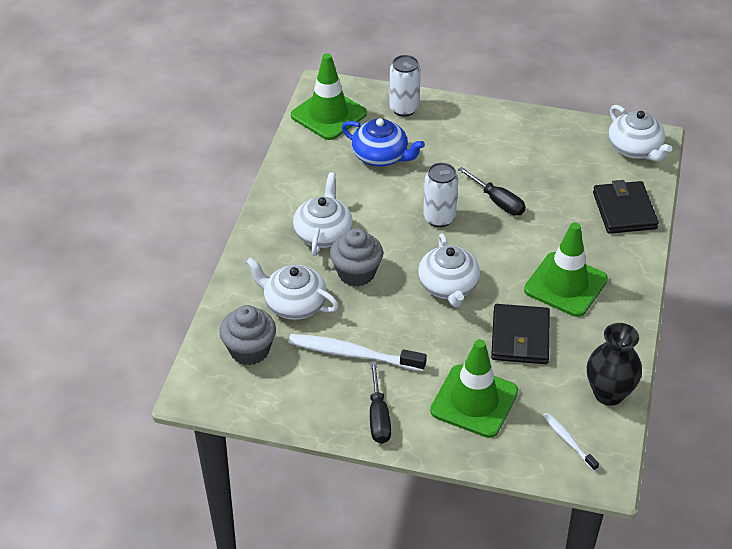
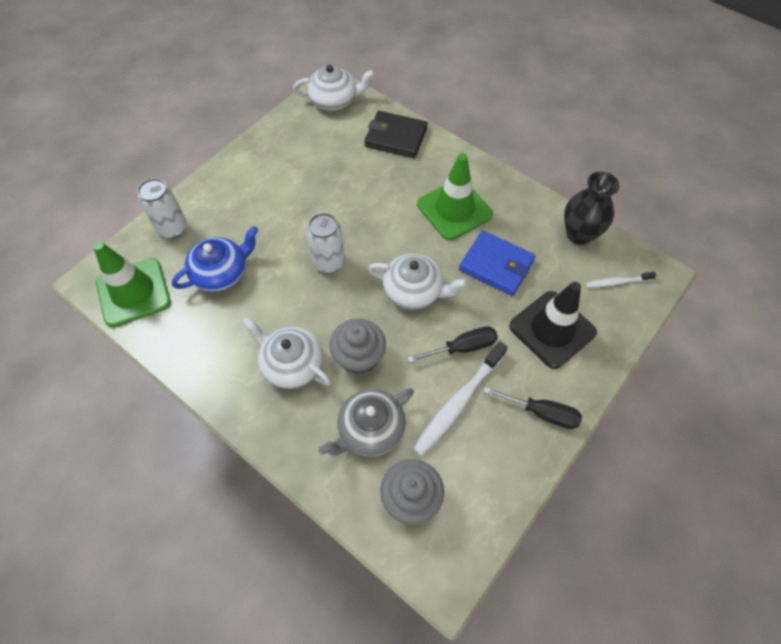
camera: 65 degrees left, 15 degrees up
(294, 304) = (370, 429): white teapot -> grey teapot
(474, 401) = (552, 329): green traffic cone -> black traffic cone
(497, 201) = (335, 212): black screwdriver -> black screwdriver (462, 347)
(520, 337) = (496, 265): black wallet -> blue wallet

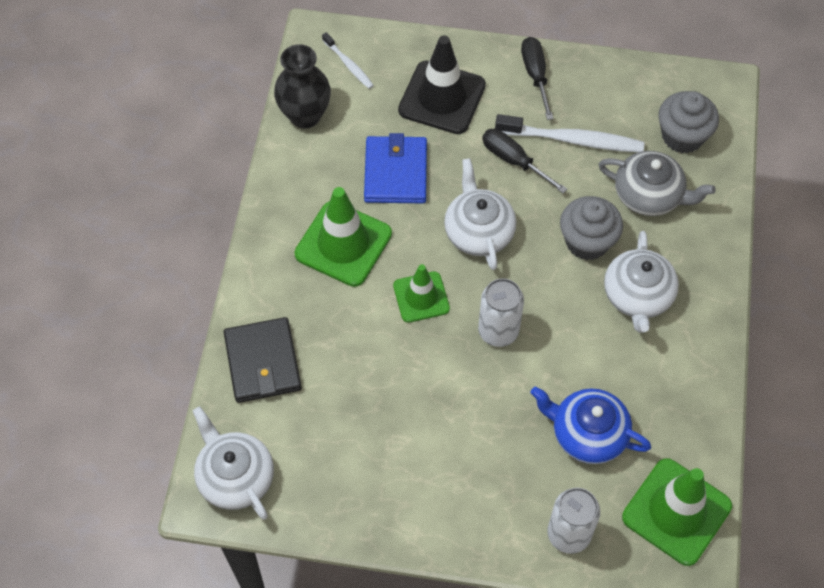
camera: 120 degrees left, 0 degrees up
(385, 232) = (421, 297): none -> green traffic cone

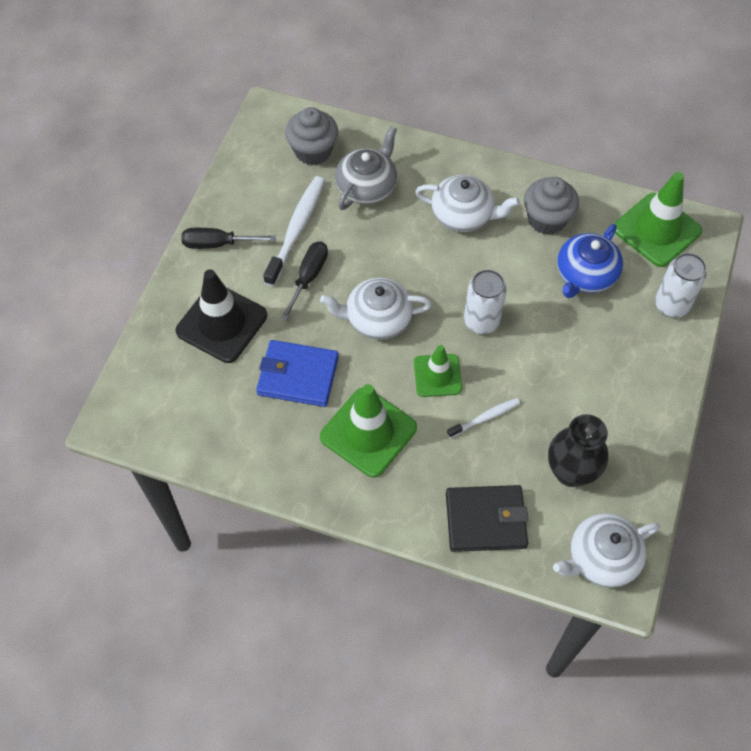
camera: 80 degrees left, 0 degrees up
(305, 116) = (210, 447): black vase -> black vase (571, 472)
(349, 65) = (158, 398): white toothbrush -> white toothbrush (485, 417)
(514, 161) = (308, 278): black screwdriver -> black screwdriver turned 150 degrees clockwise
(587, 241) = (404, 239): grey cupcake -> grey cupcake (546, 219)

